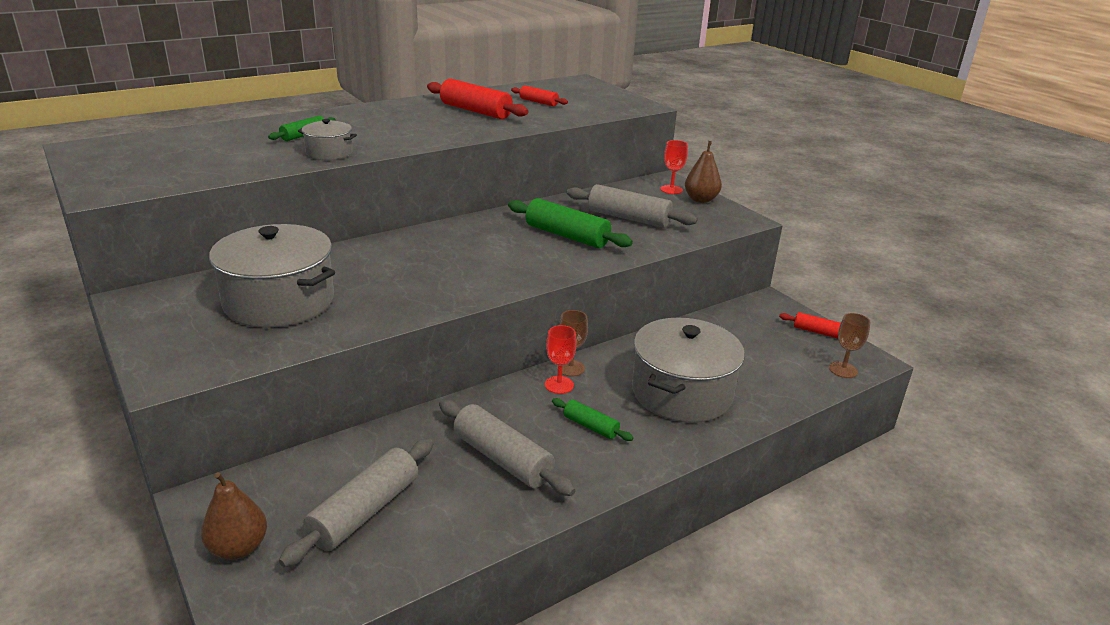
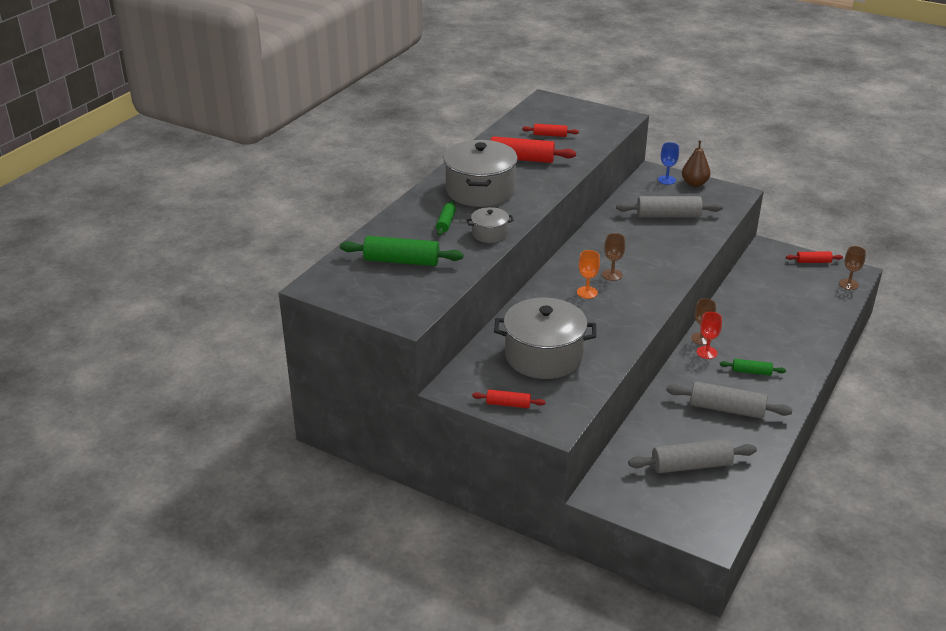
camera: 25 degrees left, 5 degrees up
(157, 335) = (508, 404): none -> red rolling pin
(238, 548) = (651, 509): brown pear -> none
(365, 512) = (691, 465): grey rolling pin -> grey rolling pin turned 75 degrees clockwise
(427, 258) = (587, 292): none -> orange goblet
(481, 251) = (612, 275): none -> brown goblet
(567, 236) = (648, 244): green rolling pin -> green rolling pin (401, 261)
(671, 189) = (666, 180): red goblet -> blue goblet
(682, 393) = (778, 332): grey pot -> grey pot (480, 190)

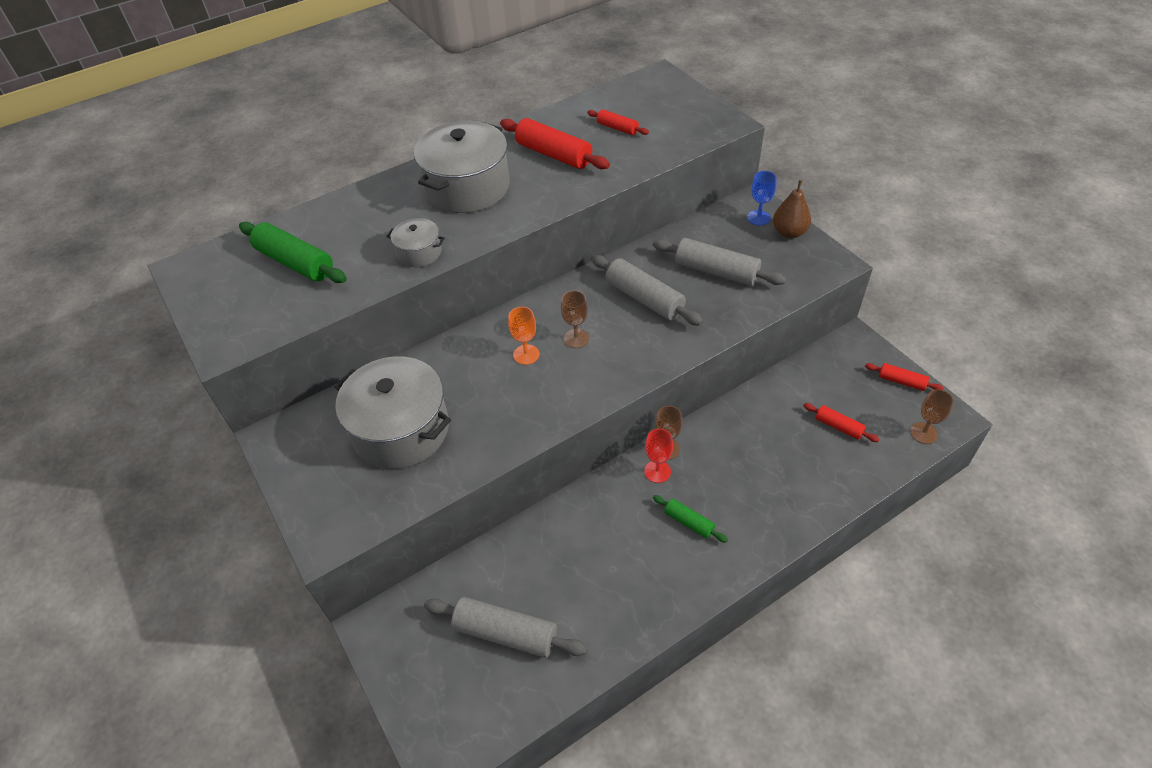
camera: 30 degrees right, 15 degrees up
(446, 223) = (389, 223): green rolling pin -> none
(508, 404) = (305, 485): red rolling pin -> red rolling pin (838, 426)
(727, 409) = (614, 566): grey rolling pin -> grey rolling pin (644, 299)

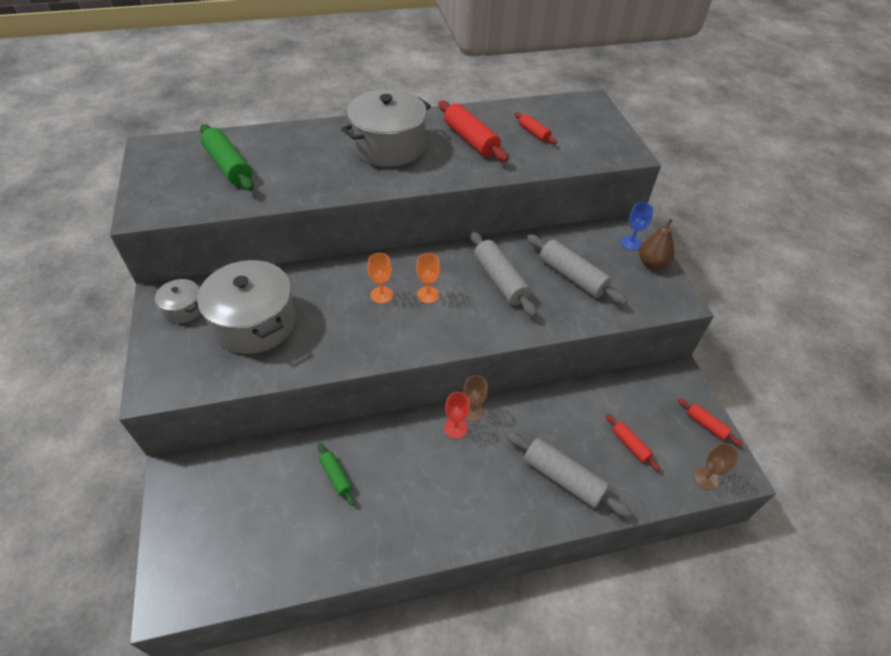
camera: 15 degrees right, 0 degrees up
(419, 253) = (323, 186): grey pot -> grey pot (184, 309)
(505, 633) = (268, 517): grey rolling pin -> grey rolling pin (563, 478)
(576, 338) = (428, 295): brown goblet -> orange goblet
(689, 522) = (460, 481): green rolling pin -> green rolling pin (336, 476)

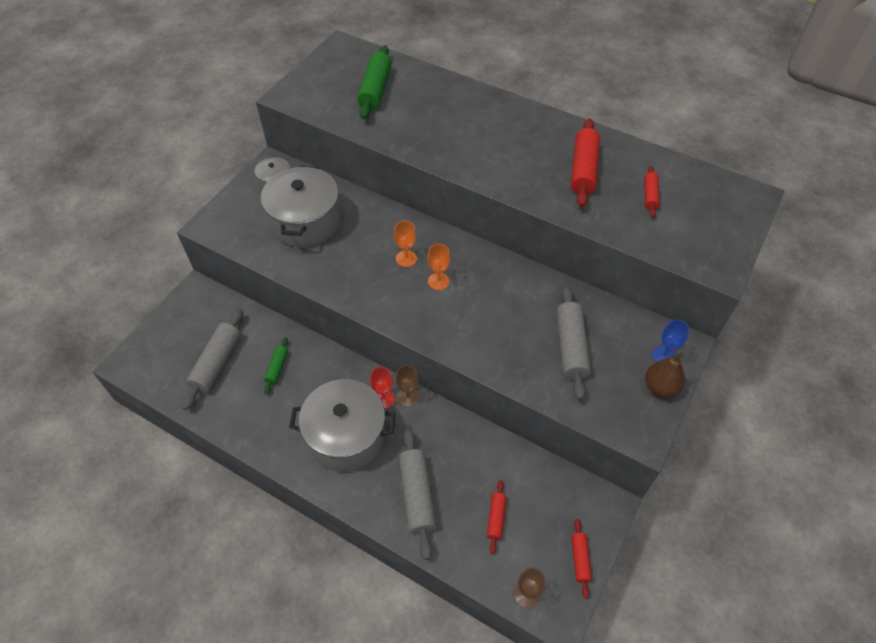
camera: 45 degrees right, 5 degrees up
(388, 146) = (507, 137): grey pot -> grey pot (346, 436)
(500, 280) = (507, 308): grey rolling pin -> grey rolling pin (217, 363)

